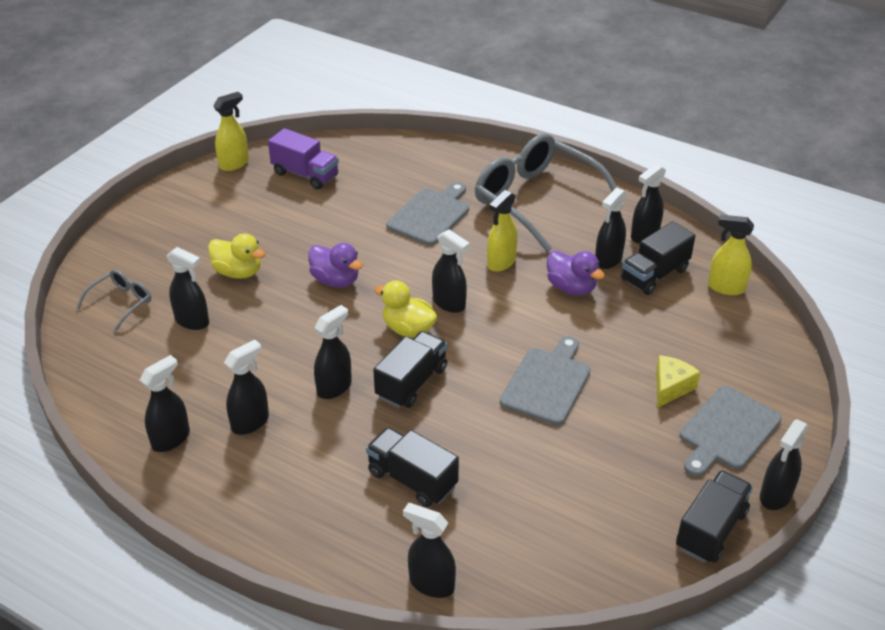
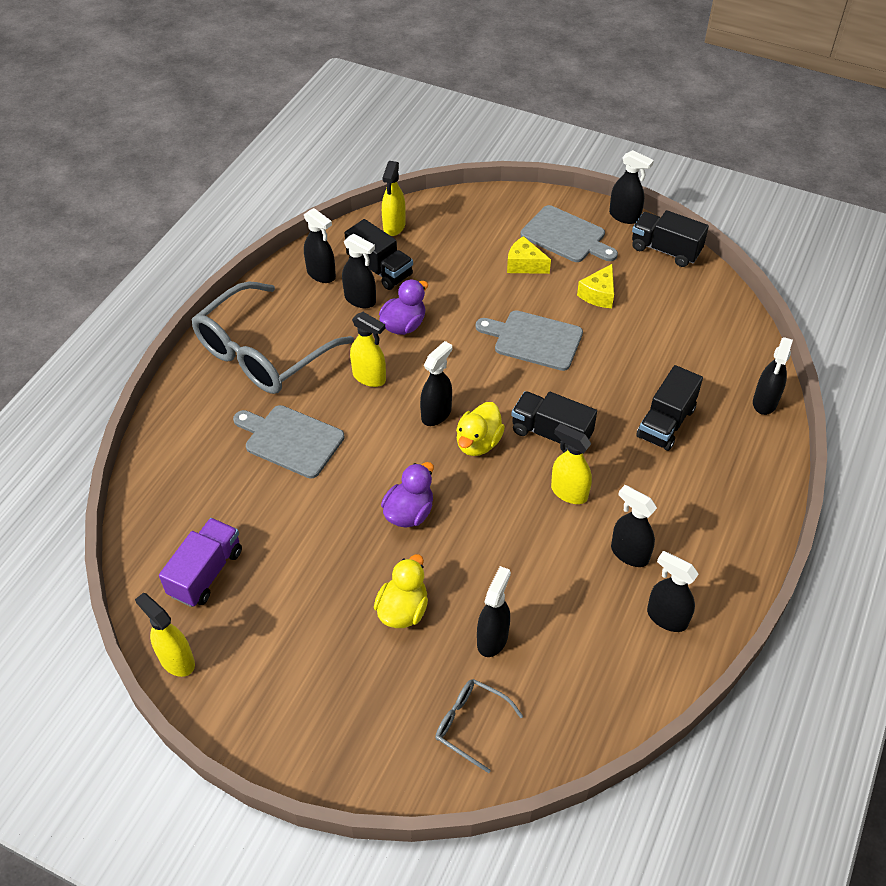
camera: 95 degrees left, 10 degrees up
(334, 387) = (568, 492): black spray bottle -> yellow spray bottle
(622, 448) = (598, 294): none -> yellow cheese

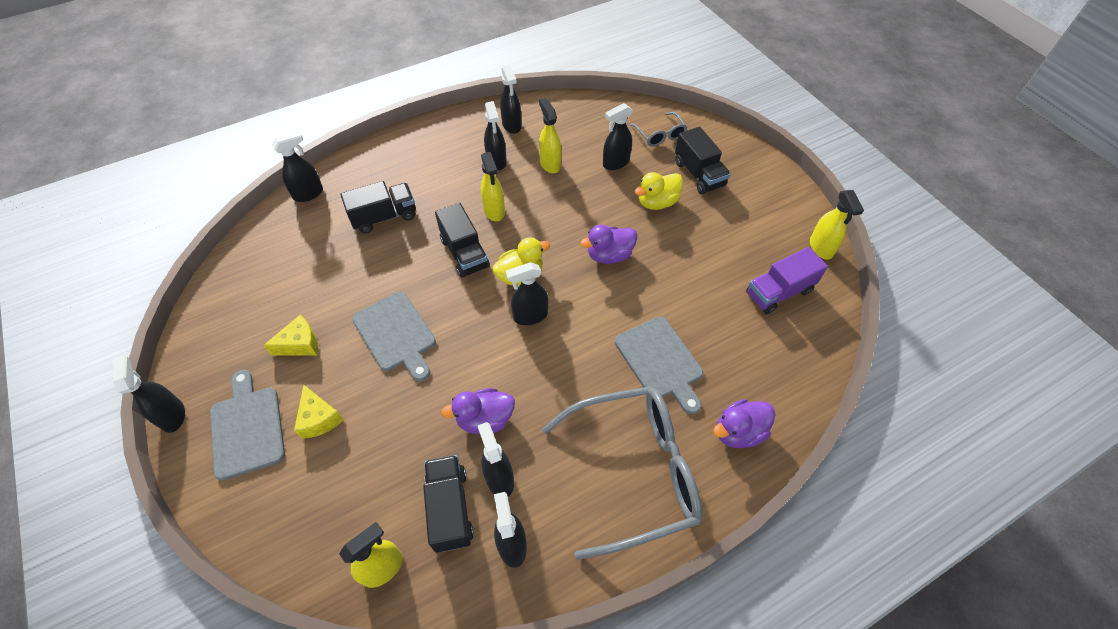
camera: 145 degrees left, 5 degrees up
(191, 421) = (738, 432): none -> purple duck
(369, 377) = (556, 382): yellow spray bottle -> yellow spray bottle (550, 164)
(665, 250) = (195, 353): black truck -> black truck (699, 174)

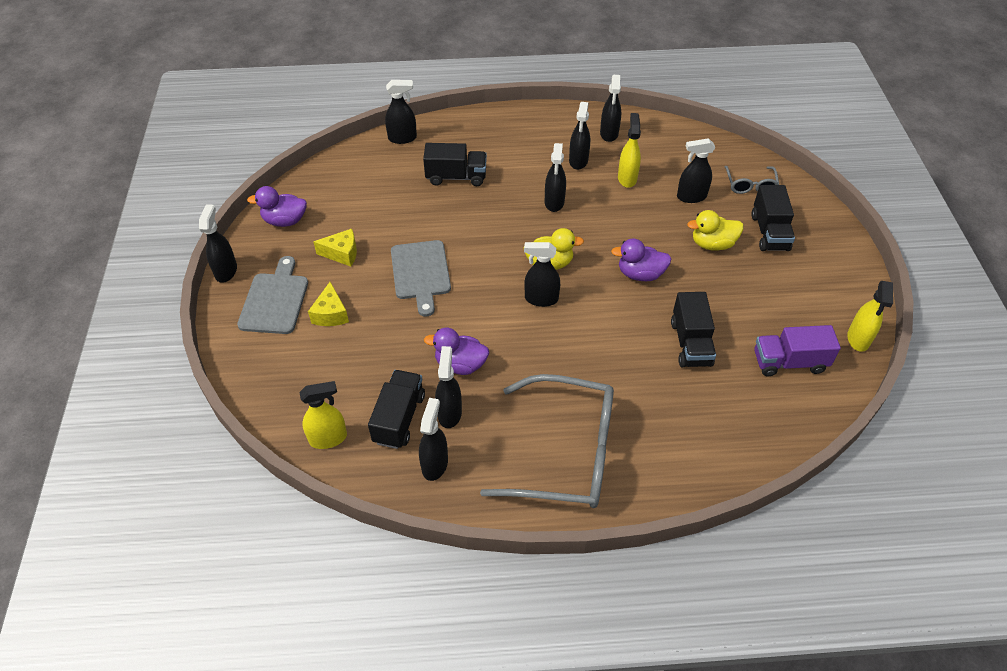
camera: 25 degrees right, 5 degrees down
(464, 253) = (510, 229): black truck -> black truck (690, 343)
(494, 211) = (554, 202): yellow spray bottle -> black spray bottle
(660, 361) = (638, 377): grey cutting board -> none
(738, 432) = (678, 460): purple duck -> purple duck (285, 221)

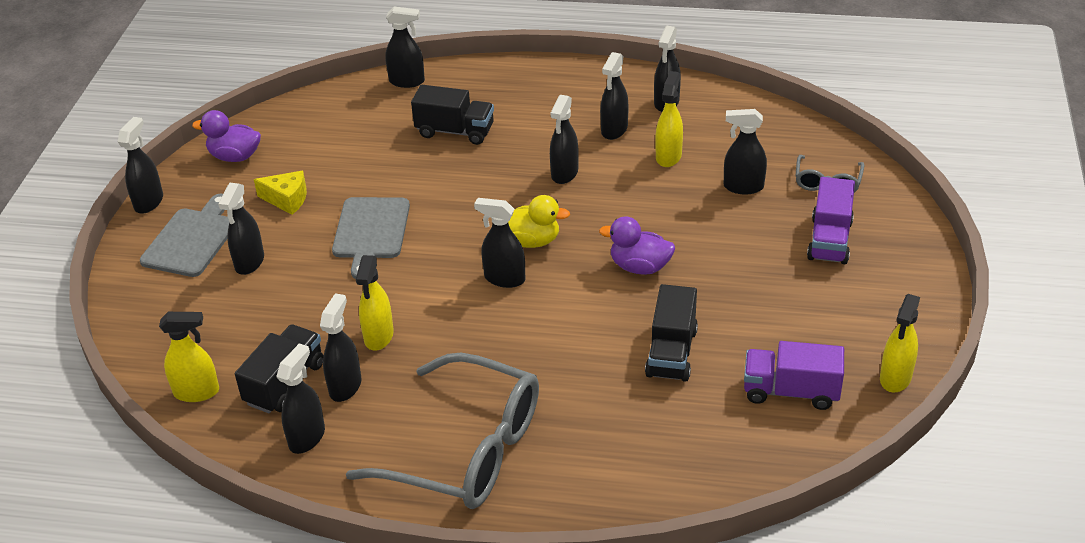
camera: 15 degrees right, 10 degrees down
(331, 314) = (249, 262): yellow cheese -> black spray bottle
(460, 364) = (378, 337): purple duck -> yellow spray bottle
(712, 244) = (748, 244): yellow duck -> none
(769, 232) = (829, 240): black truck -> purple truck

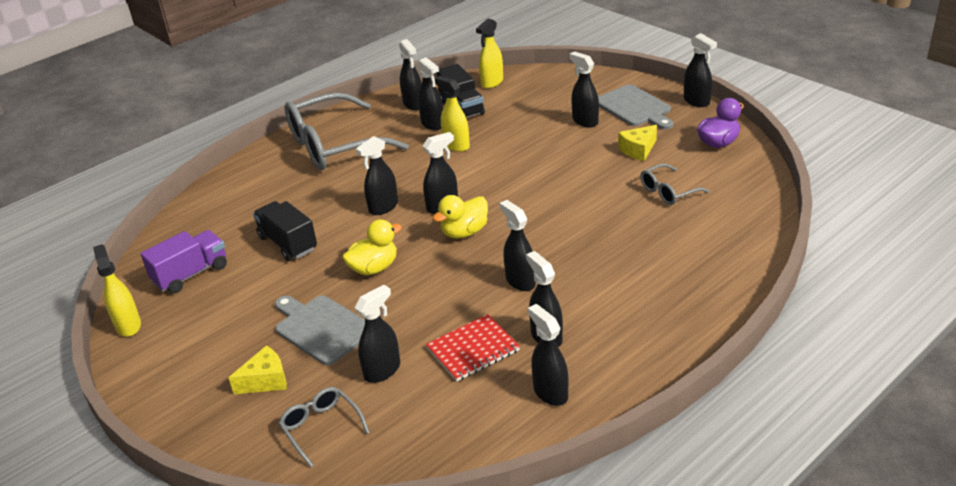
camera: 130 degrees right, 5 degrees down
(351, 152) = (668, 191): none -> grey glasses
(371, 232) = (559, 171): grey cutting board -> grey cutting board (321, 328)
(407, 81) = (750, 251): black spray bottle -> black spray bottle (383, 207)
(455, 131) = (643, 249): black truck -> none
(640, 267) = (374, 268): purple duck -> yellow duck
(668, 156) = (473, 349): yellow spray bottle -> red notebook
(829, 240) = (266, 380): purple truck -> yellow cheese

